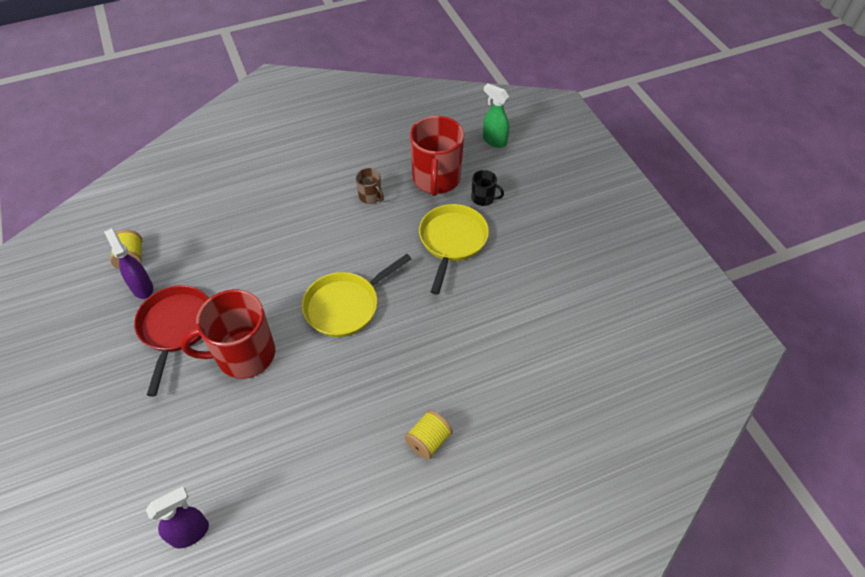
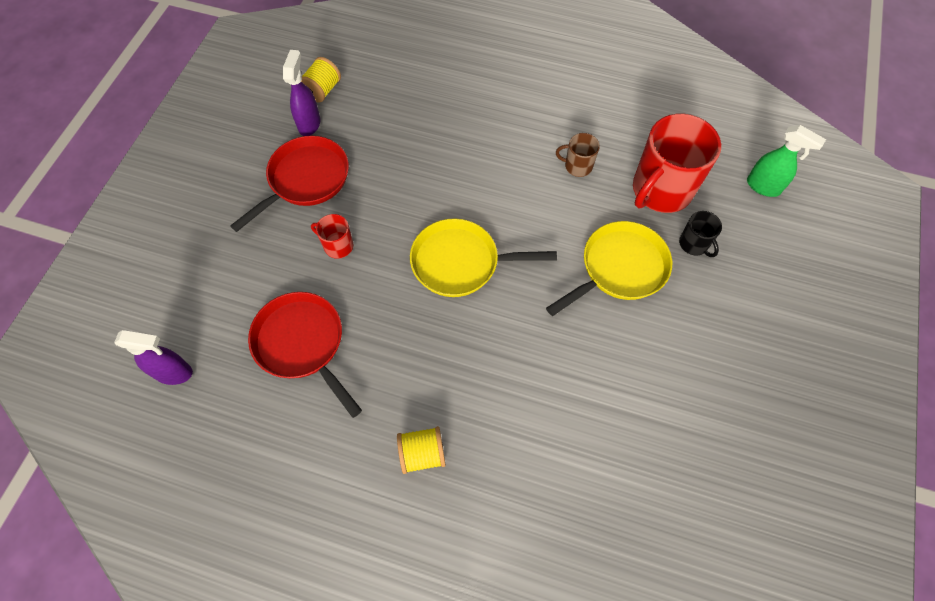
camera: 40 degrees right, 10 degrees up
(244, 355) = (337, 246): red mug -> red mug, size x0.46
(278, 437) = (303, 344): none -> red pan
(370, 197) = (577, 166): brown mug -> brown mug turned 105 degrees clockwise
(494, 141) = (763, 187): green spray bottle -> green spray bottle turned 135 degrees clockwise

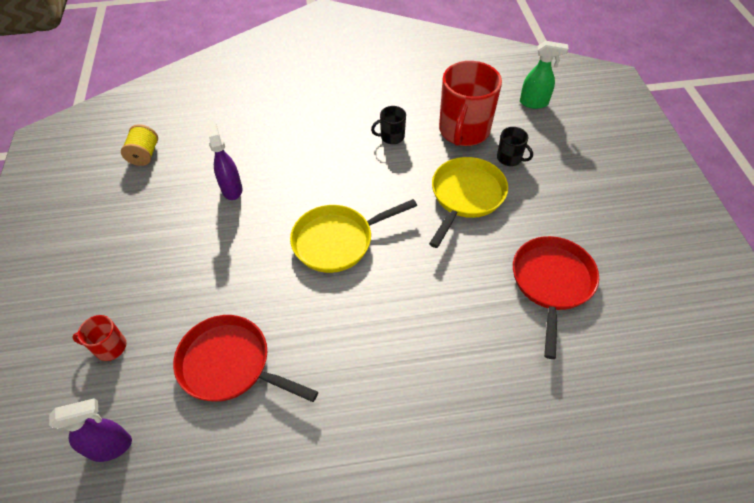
camera: 25 degrees left, 10 degrees down
(305, 180) = (164, 229): red pan -> red pan (551, 283)
(309, 124) = (145, 184): purple spray bottle -> purple spray bottle (231, 189)
(337, 246) = (221, 270): red mug -> red mug (109, 347)
(422, 453) = (388, 407): yellow spool -> none
(577, 166) = (391, 137): brown mug -> black mug

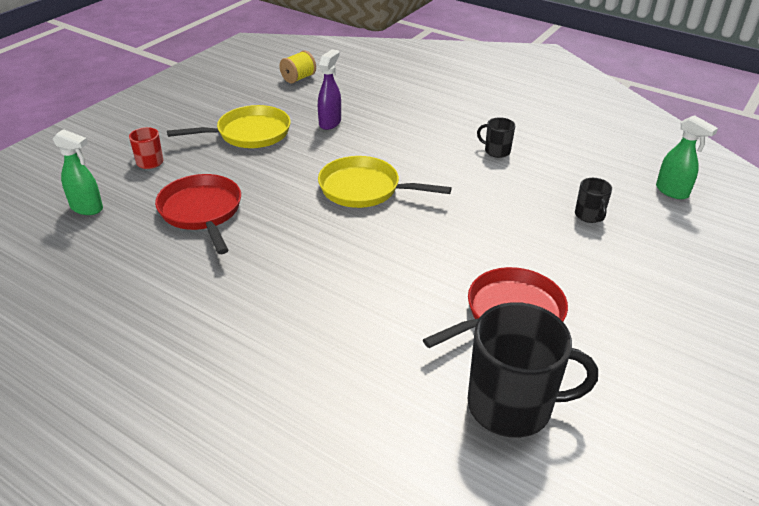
camera: 40 degrees right, 15 degrees down
(111, 446) = (87, 208): purple spray bottle -> green spray bottle
(463, 131) = (569, 177): red mug -> none
(465, 196) = (509, 218): yellow pan -> yellow pan (249, 133)
(628, 357) = (512, 406): none -> black mug

